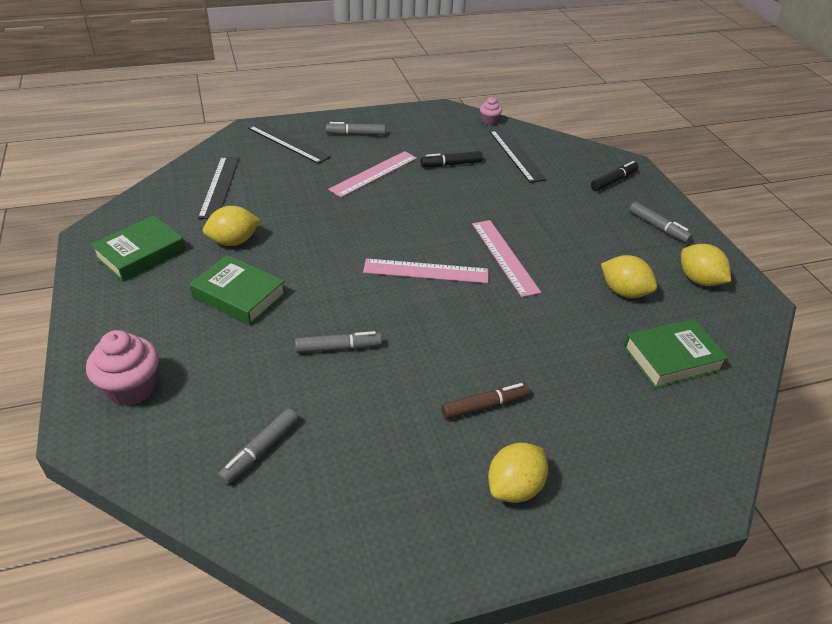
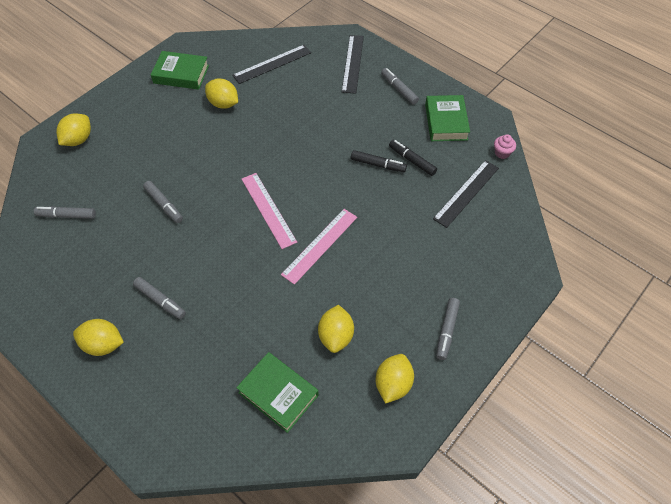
camera: 60 degrees right, 15 degrees up
(131, 388) = (78, 140): pink cupcake -> yellow lemon
(239, 295) = (177, 136): green book -> green book (446, 122)
(374, 174) = (357, 126): pink ruler -> none
(484, 406) = (160, 300): brown marker -> grey marker
(613, 181) = (491, 274): black marker -> black marker (378, 165)

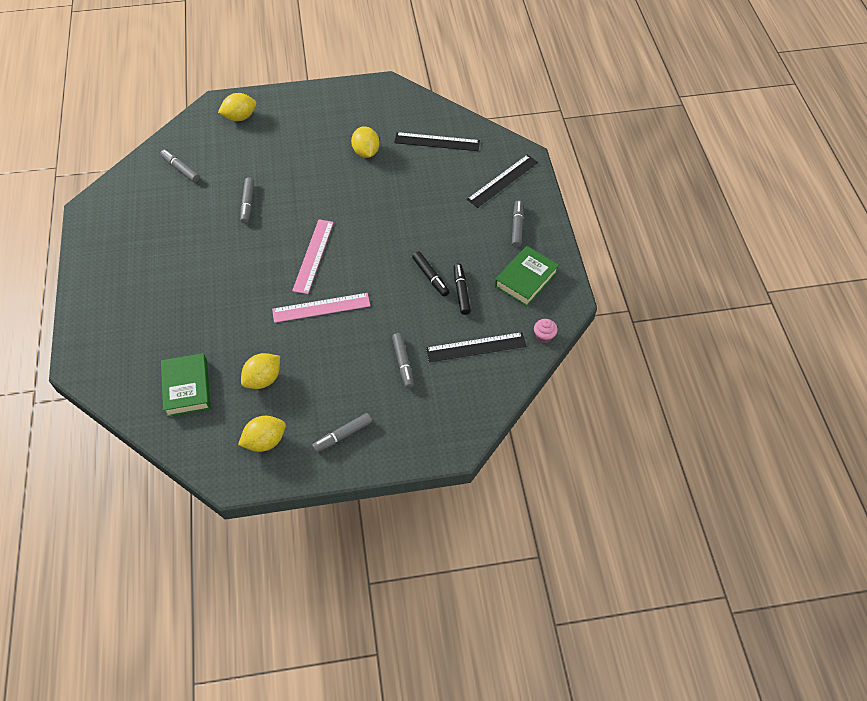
camera: 40 degrees right, 0 degrees up
(103, 344) = (119, 274): yellow lemon -> none
(160, 300) = (179, 270): grey marker -> grey marker (403, 363)
(181, 74) = (359, 109): green book -> none

